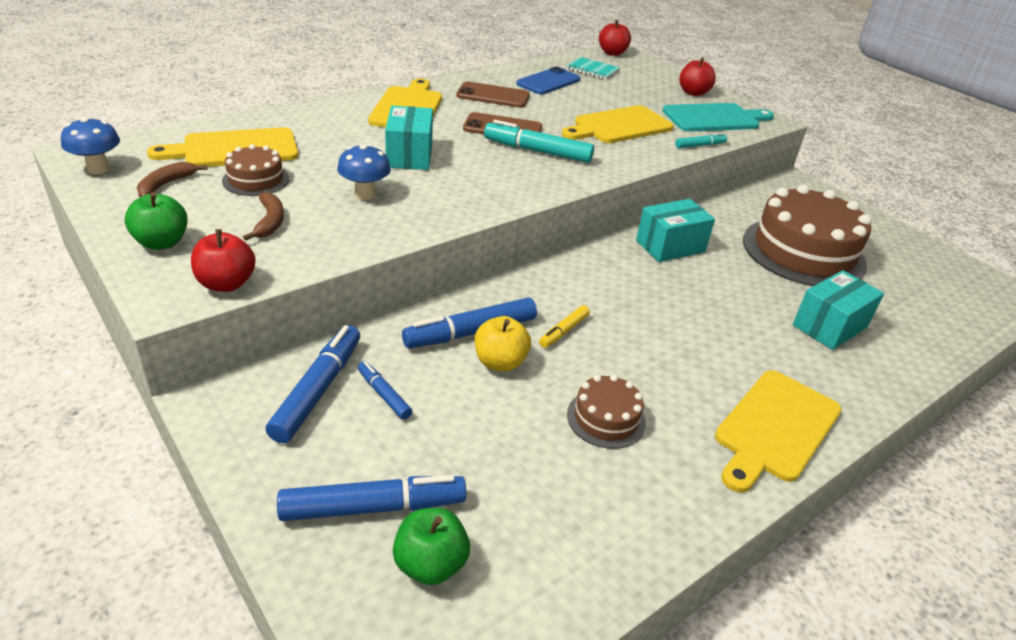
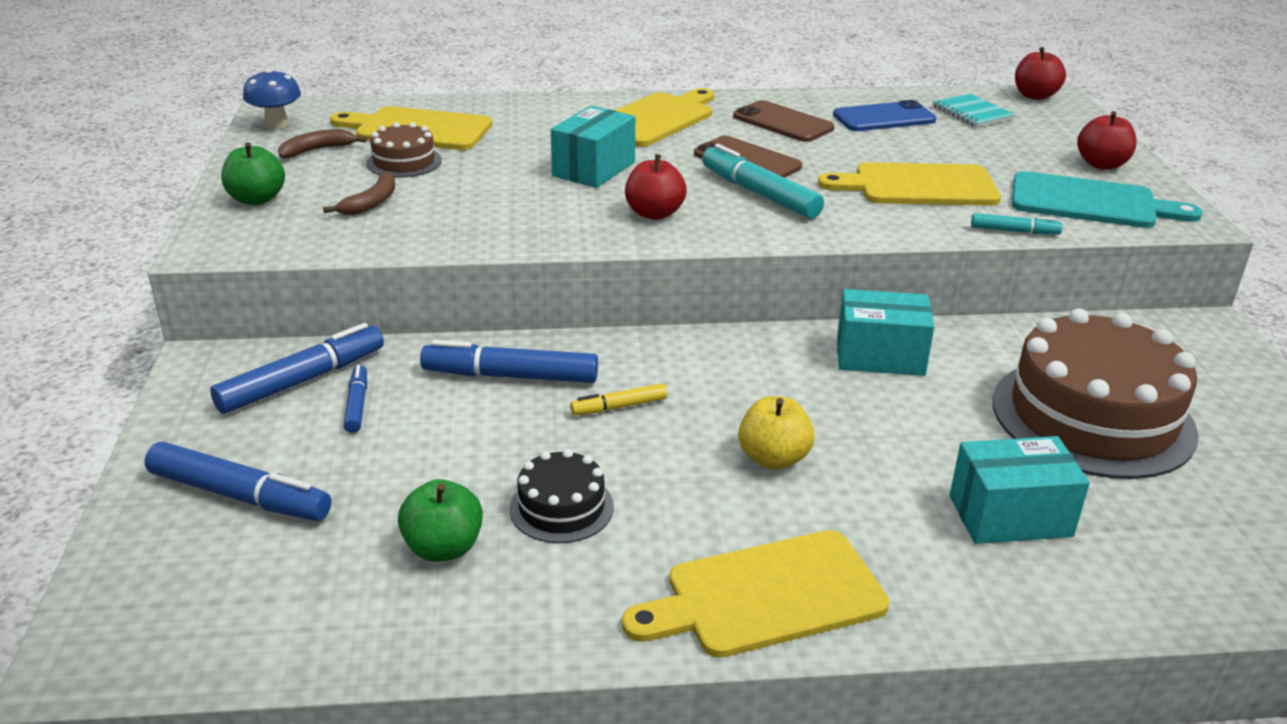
camera: 35 degrees right, 5 degrees down
(226, 284) = (269, 247): red apple -> red apple (654, 213)
(365, 194) = (495, 198): blue mushroom -> none
(430, 564) = (235, 562): green apple -> green apple (443, 548)
(500, 362) = (508, 414): yellow apple -> yellow apple (773, 458)
(606, 418) = (561, 507): brown cake -> black cake

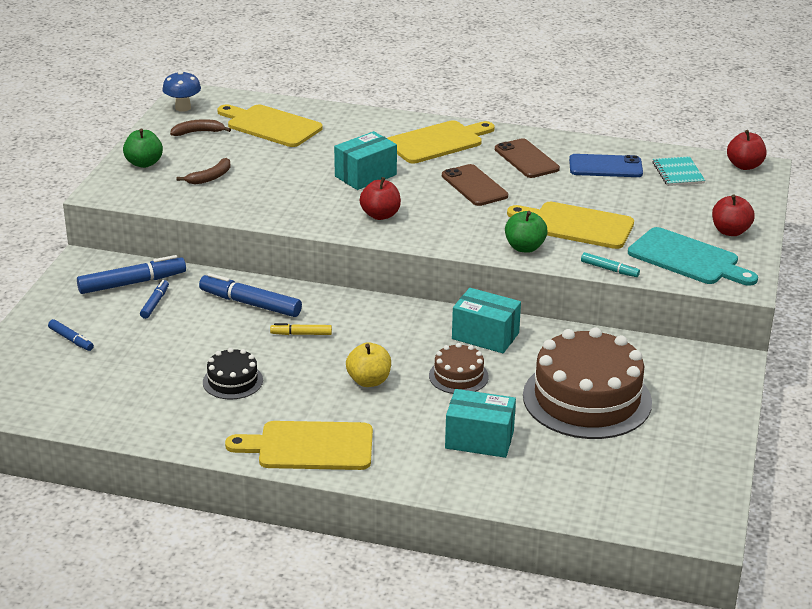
camera: 20 degrees right, 0 degrees up
(240, 495) = (71, 339): blue marker -> blue marker, size x0.54
(404, 162) = (247, 150): brown cake -> brown cake (458, 376)
(443, 548) = (160, 387): green apple -> green apple (524, 247)
(759, 194) = (461, 212): turquoise marker -> none

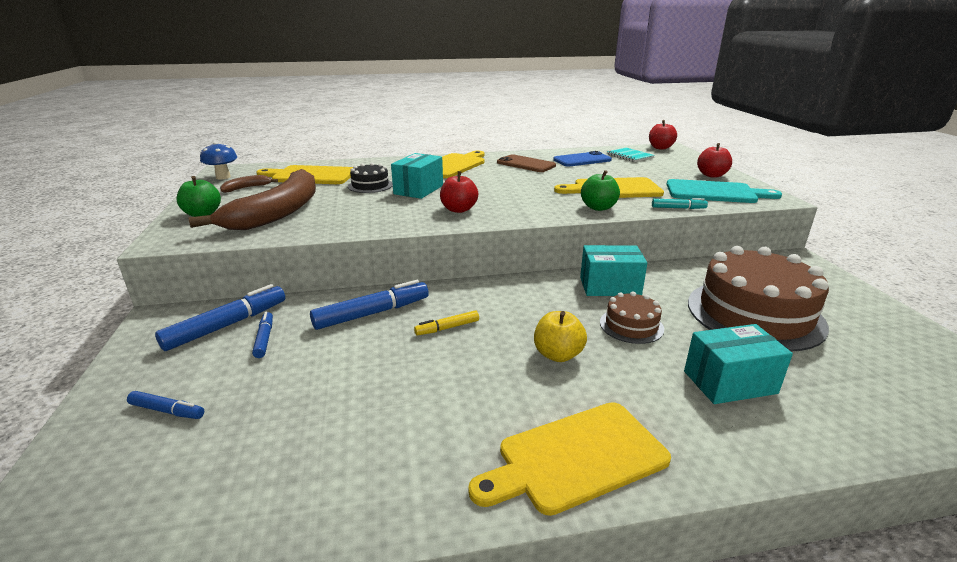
camera: 25 degrees left, 5 degrees down
(210, 177) = (278, 212): brown banana -> brown banana, size x2.47
(232, 381) = (413, 401): black cake -> black cake (370, 185)
(250, 304) = (372, 313): blue marker -> blue marker turned 150 degrees clockwise
(474, 186) = (509, 182): brown phone -> none

